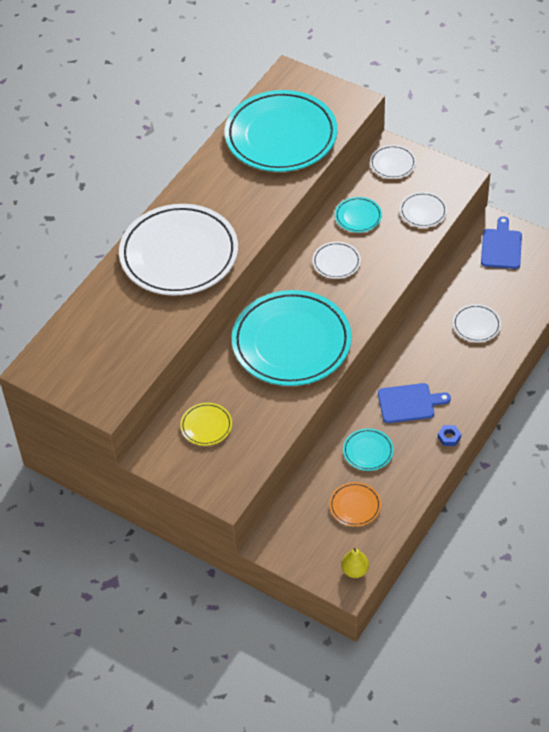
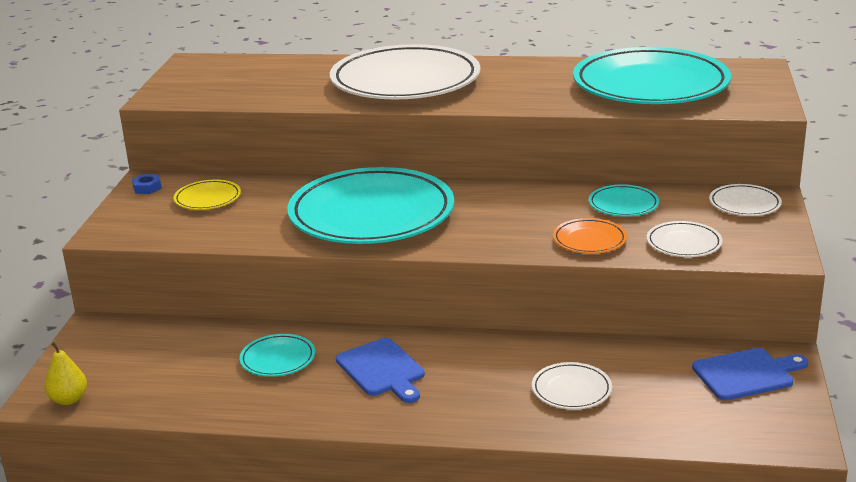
camera: 65 degrees right, 25 degrees down
(336, 262) = (530, 210): white plate -> none
(355, 506) = (179, 372): orange plate -> orange plate (589, 240)
(449, 437) = (340, 419): blue nut -> blue nut (147, 188)

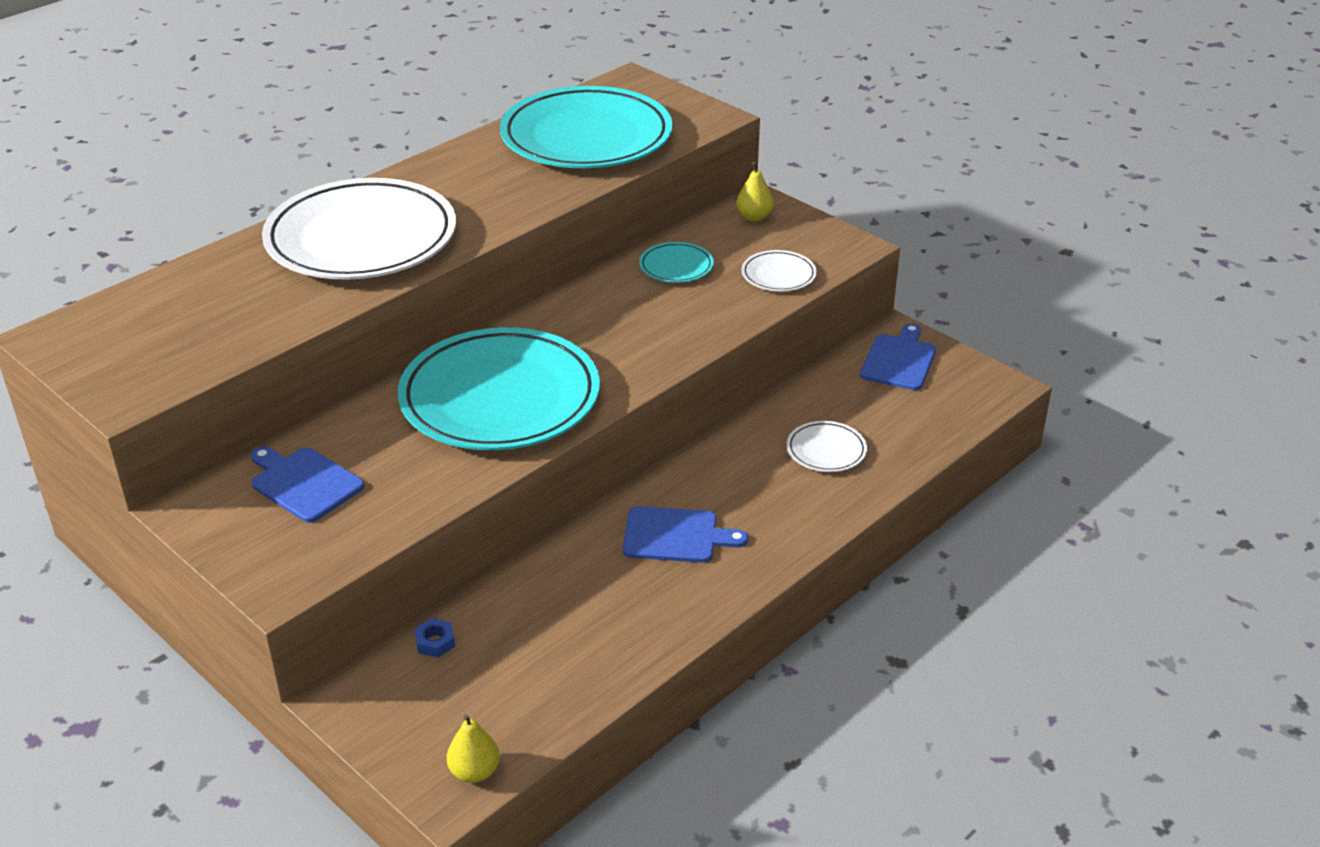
camera: 55 degrees left, 10 degrees up
(147, 188) = (206, 515): blue nut -> blue nut (435, 642)
(208, 198) = (304, 483): yellow plate -> blue cutting board
(278, 359) = (578, 591): turquoise plate -> none
(589, 240) = (713, 312): orange plate -> none
(744, 204) = (754, 217): white plate -> yellow pear

